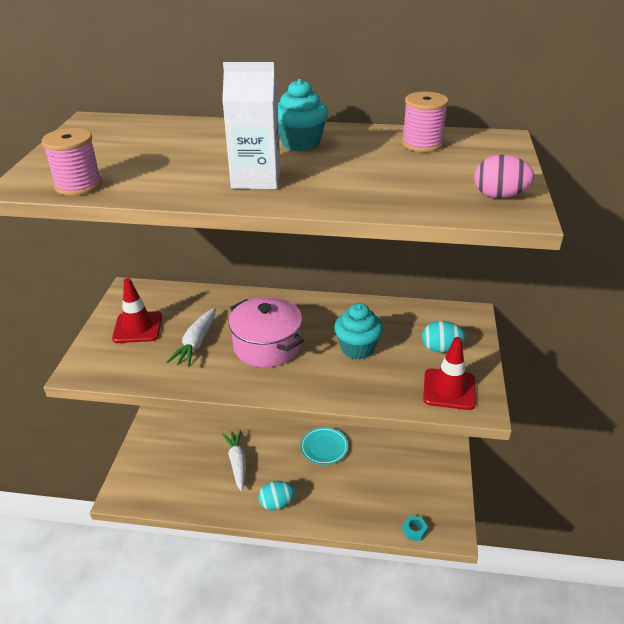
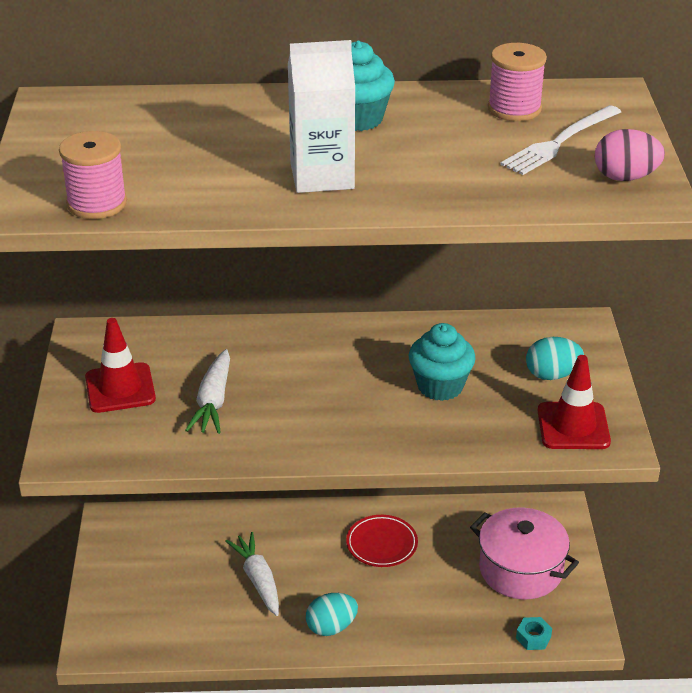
camera: 10 degrees left, 0 degrees up
(267, 346) = (315, 395): pink pot -> pink pot (520, 570)
(324, 448) = (381, 544): turquoise plate -> red plate
(451, 168) = (559, 142): none -> white fork

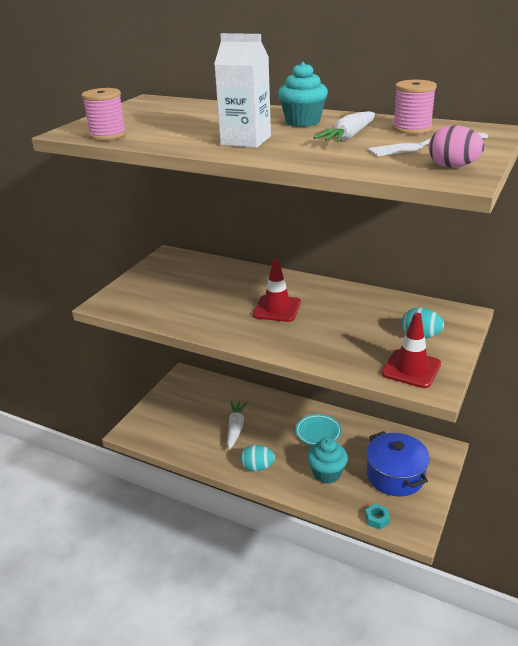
camera: 30 degrees right, 5 degrees down
(120, 388) = (161, 281): red traffic cone -> red traffic cone (277, 309)
(213, 402) = (202, 299): white carrot -> white carrot (348, 137)
(381, 544) = (318, 432): red plate -> turquoise plate
(440, 386) = (340, 324): turquoise cupcake -> turquoise cupcake (327, 473)
(520, 570) = (395, 475): pink pot -> blue pot

